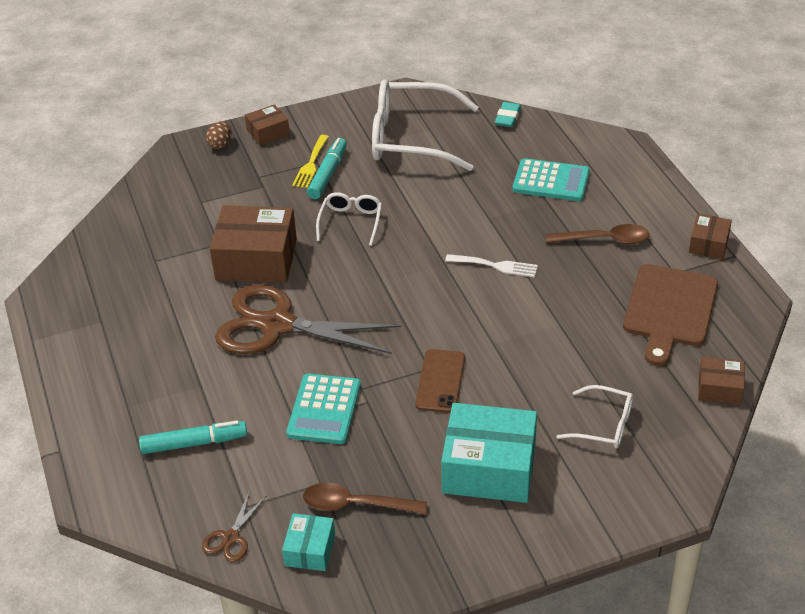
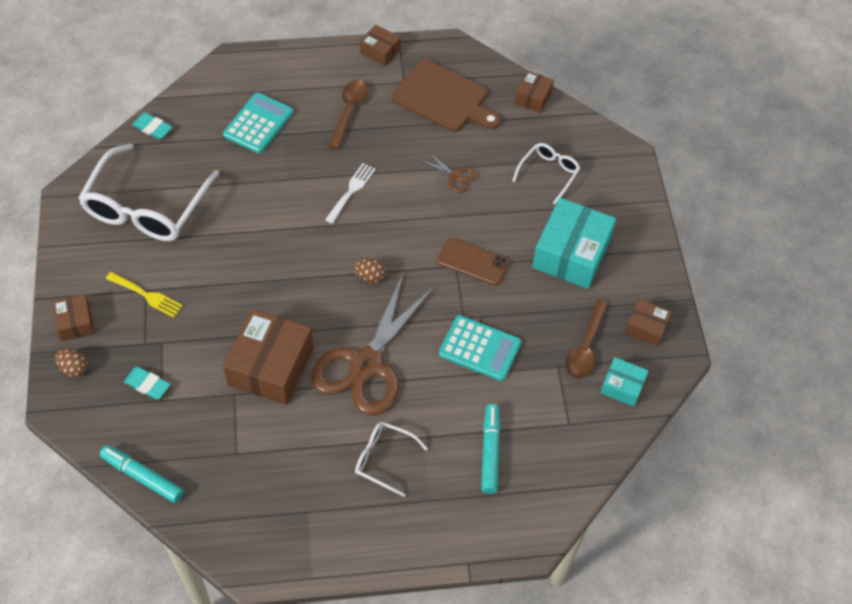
camera: 80 degrees left, 15 degrees up
(214, 189) = (147, 385): none -> turquoise eraser
(231, 538) = (598, 439): brown scissors -> brown scissors (455, 176)
(328, 174) = (169, 284): turquoise marker -> turquoise marker (142, 477)
(351, 222) = (249, 281): white glasses -> white glasses (383, 459)
(388, 304) = (370, 277): none -> brown egg
(404, 561) = (646, 327): none -> brown box

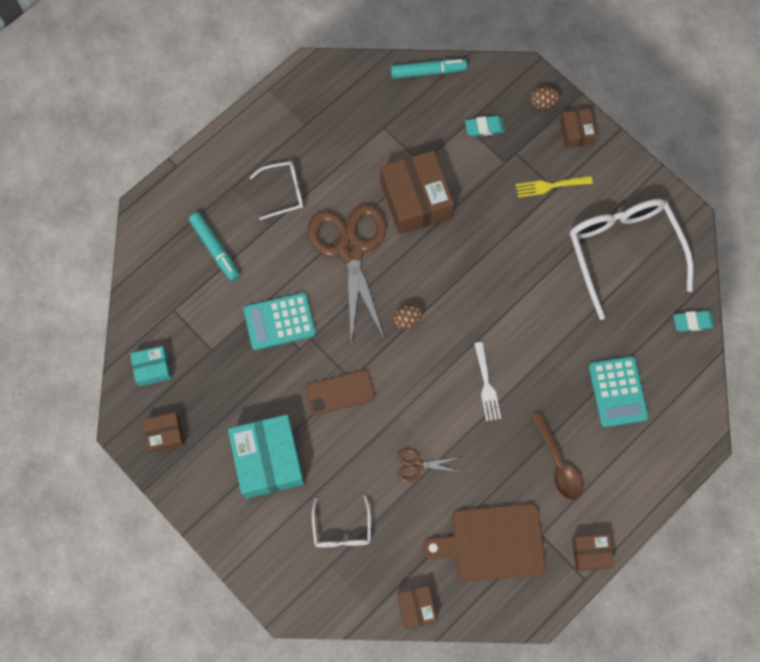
camera: 145 degrees right, 15 degrees up
(75, 322) = (576, 132): brown box -> brown box turned 45 degrees clockwise
(585, 347) = (201, 381): brown spoon -> none

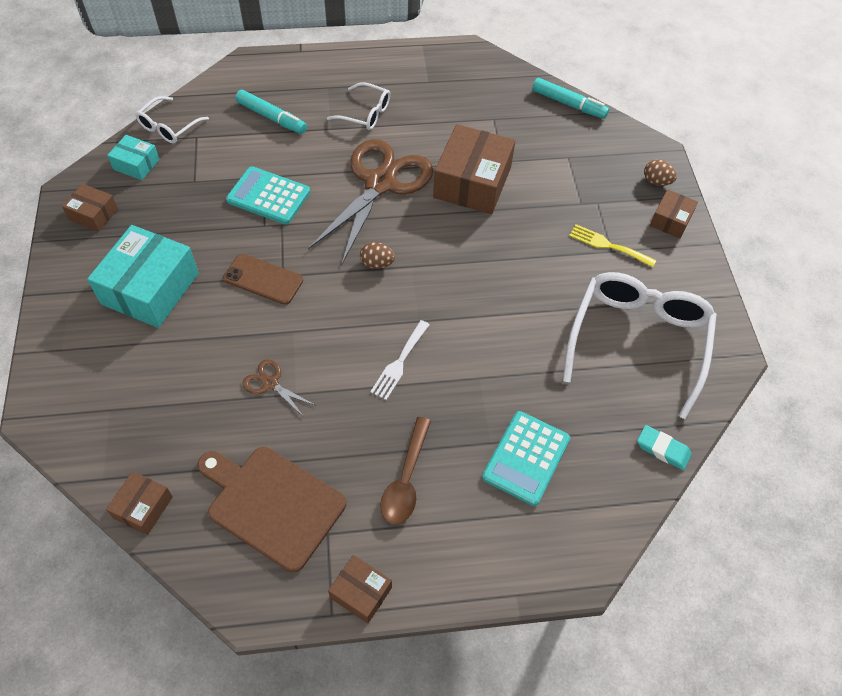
camera: 35 degrees right, 15 degrees down
(215, 249) = (271, 117): turquoise marker -> turquoise marker turned 60 degrees counterclockwise
(342, 529) = (151, 388): white glasses -> white glasses (168, 127)
(484, 127) = (584, 168): turquoise eraser -> none

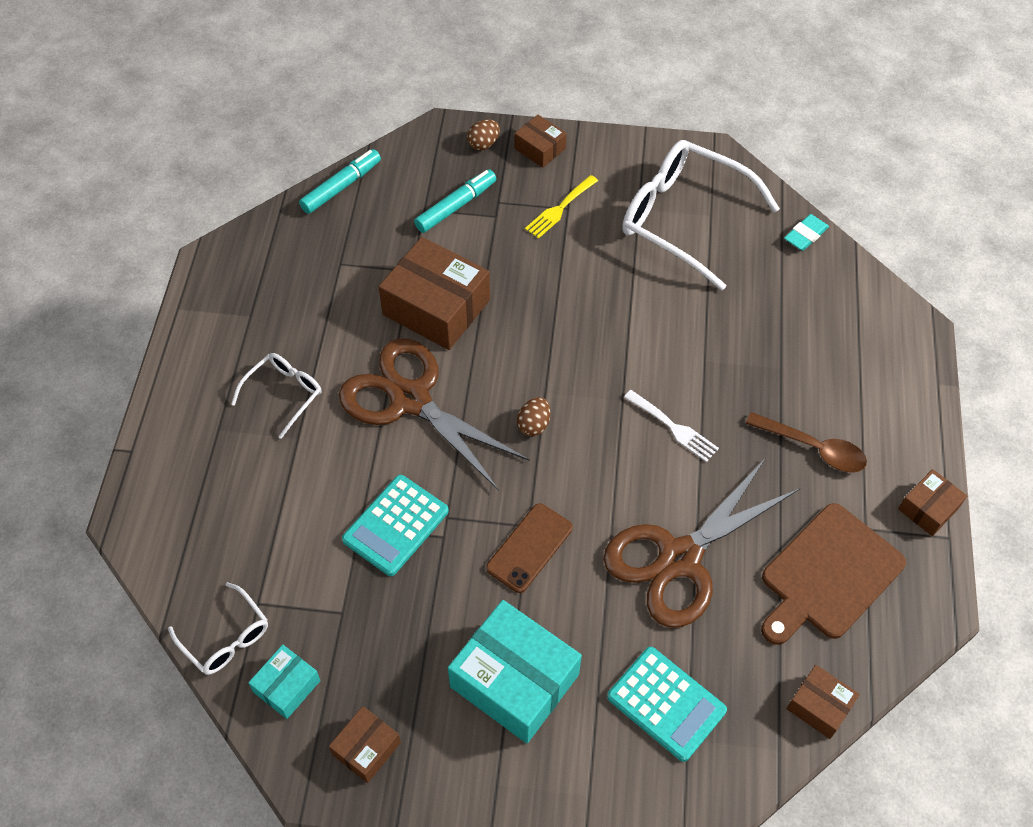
camera: 75 degrees left, 0 degrees up
(270, 383) = (679, 558): brown scissors -> brown scissors, size x2.41
(271, 117) = (253, 504): turquoise marker -> turquoise marker (456, 206)
(526, 458) = (801, 342): turquoise calculator -> turquoise calculator (666, 704)

